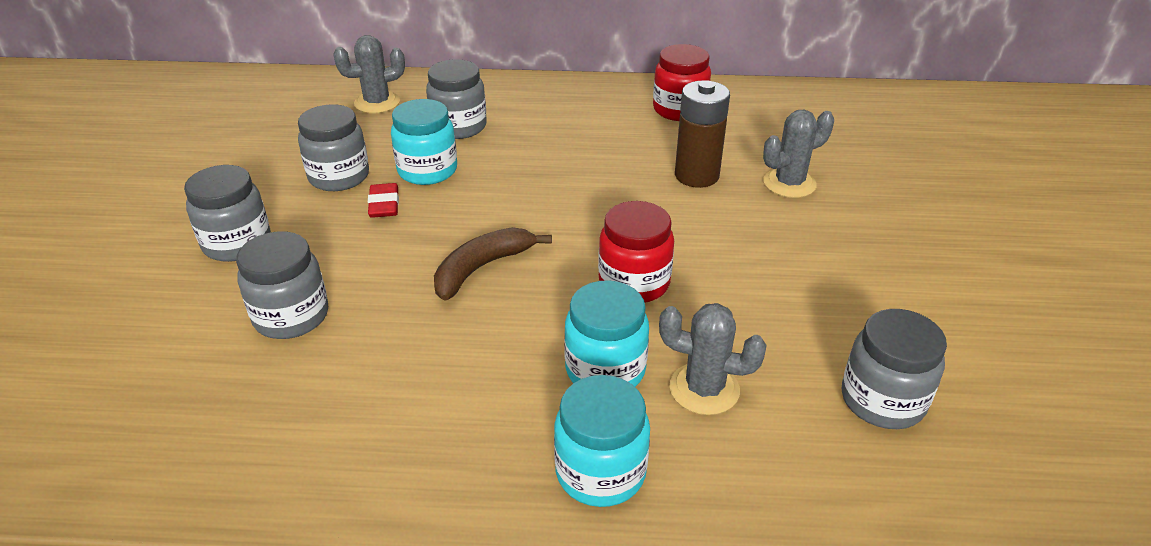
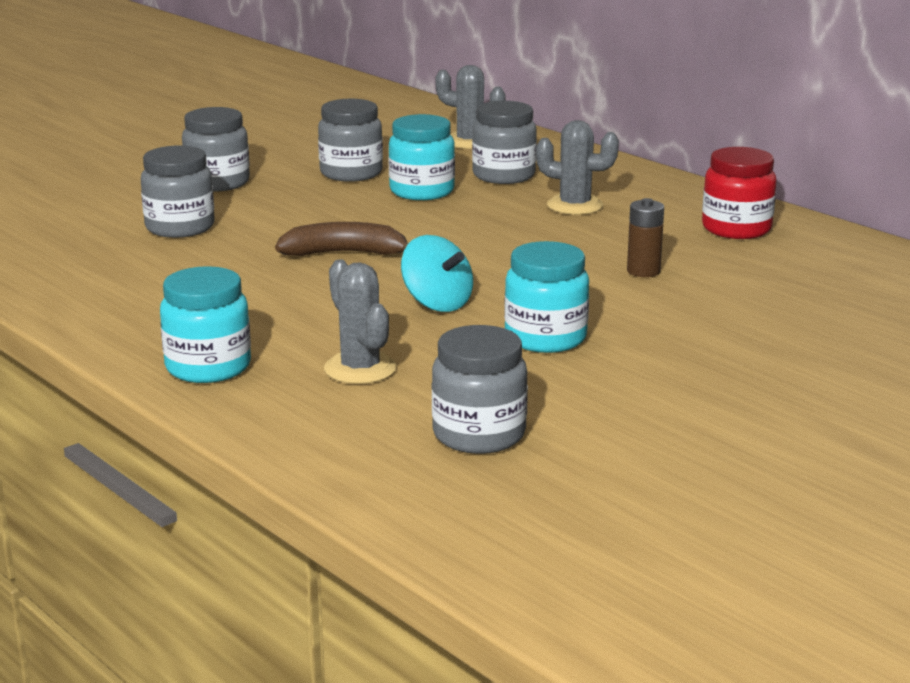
camera: 45 degrees right, 15 degrees down
(384, 205) = (350, 198): red eraser -> none
(605, 370) = (314, 331): turquoise jar -> turquoise jar (545, 338)
(634, 283) = (437, 303): red jar -> turquoise spinning top
(696, 176) = (643, 271): brown battery -> brown battery, size x0.61
(789, 183) = (723, 307): grey cactus -> grey cactus (575, 206)

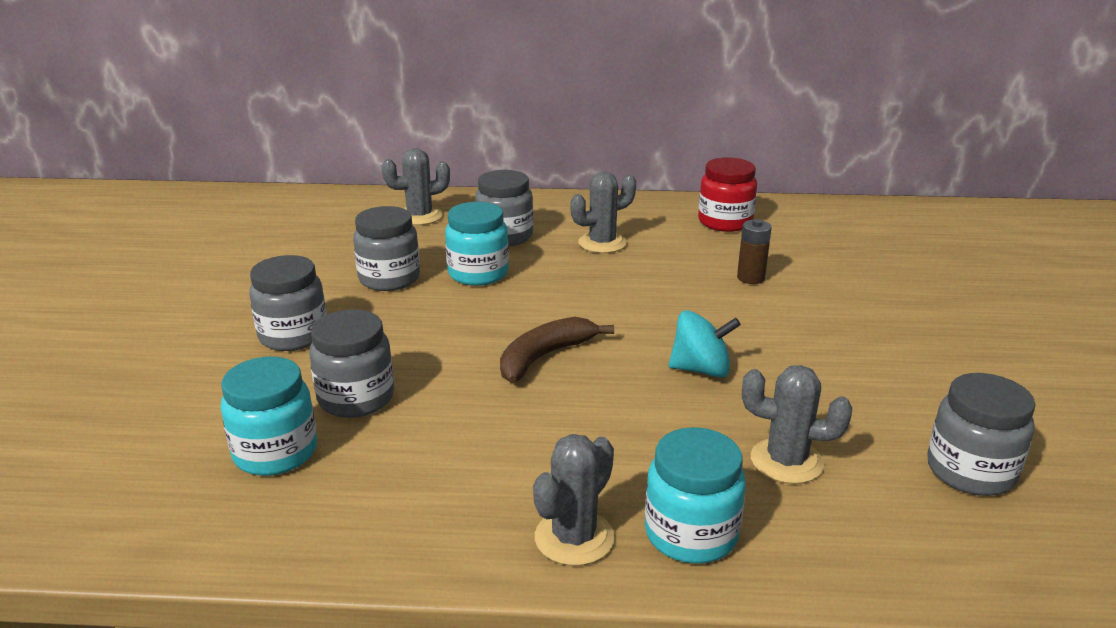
camera: 45 degrees left, 5 degrees up
(142, 337) = (574, 538): none -> grey cactus
(545, 338) = (821, 362): turquoise jar -> turquoise jar (275, 453)

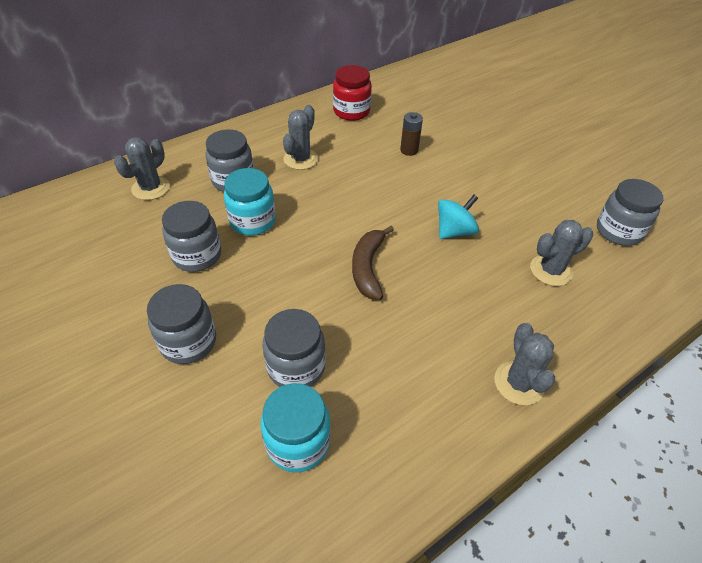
camera: 40 degrees left, 20 degrees up
(691, 534) = (561, 343): turquoise jar -> none

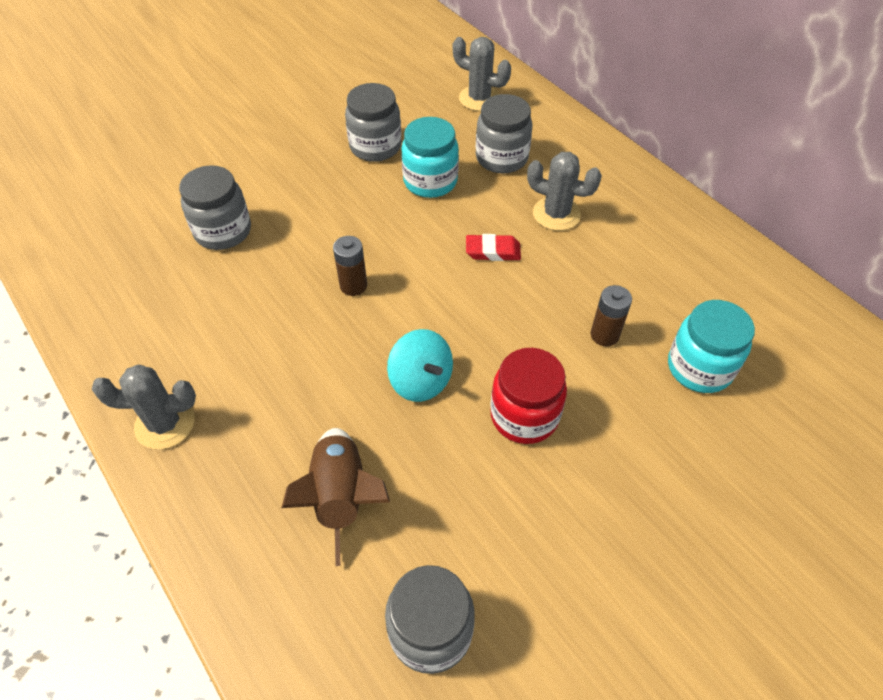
camera: 90 degrees right, 5 degrees up
(188, 342) = (264, 157): grey jar -> none
(298, 442) = (143, 238): turquoise jar -> turquoise jar (699, 367)
(335, 191) = (493, 251): none -> red eraser
(351, 111) = (692, 264): red jar -> red jar (524, 416)
(368, 268) = (353, 285): brown banana -> brown battery
(551, 270) = (341, 496): grey cactus -> brown rocket

